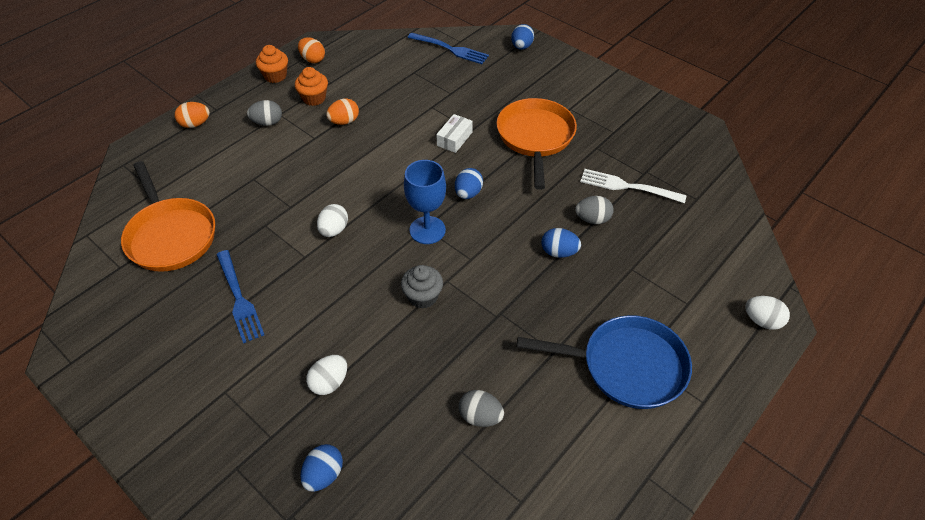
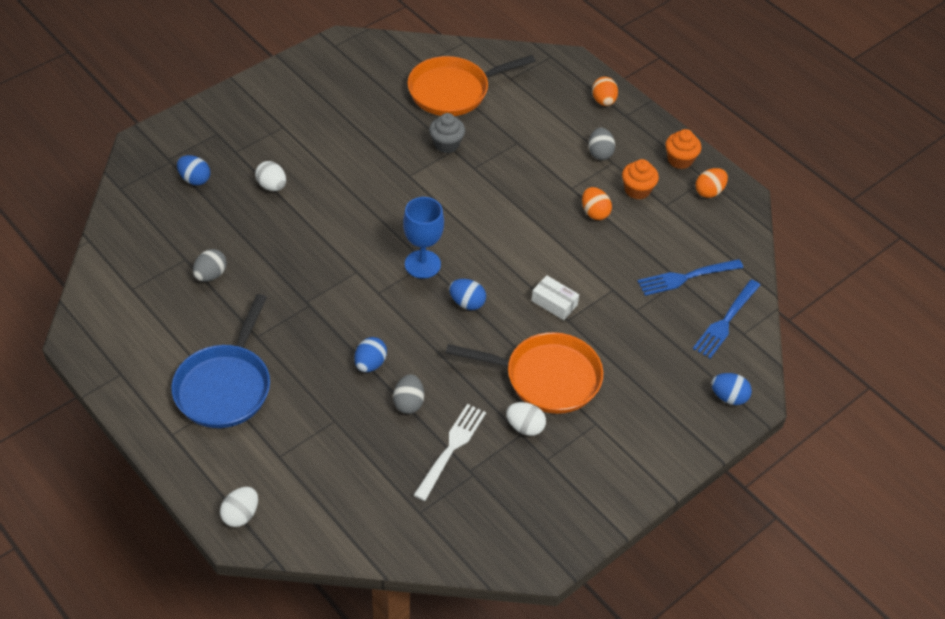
camera: 95 degrees right, 0 degrees up
(239, 299) = (371, 134): blue fork -> blue fork (686, 277)
(334, 230) = (437, 196): white egg -> white egg (525, 427)
(423, 297) = (342, 252): grey cupcake -> grey cupcake (446, 144)

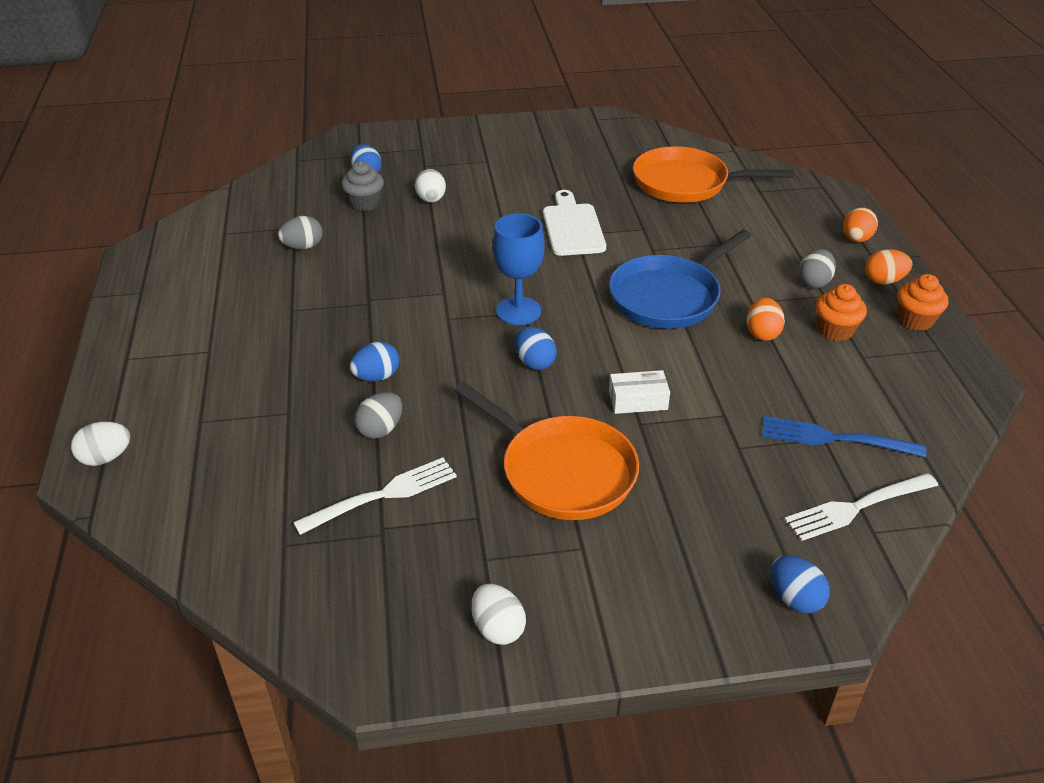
camera: 35 degrees right, 10 degrees down
(225, 386) = (218, 339): blue pan -> blue pan (669, 296)
(402, 169) = (572, 227): none -> white cutting board
(446, 144) = (640, 222): grey cupcake -> grey cupcake (365, 203)
(525, 427) = (489, 511): white egg -> white egg (498, 628)
(554, 303) = (638, 400): white box -> white box turned 75 degrees counterclockwise
(709, 192) = (933, 363): orange egg -> orange egg (884, 281)
(725, 321) = (856, 507): blue fork -> white fork

